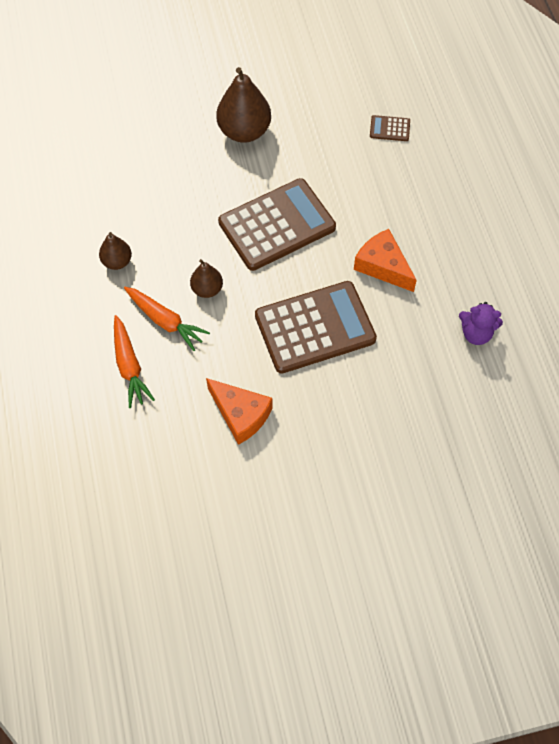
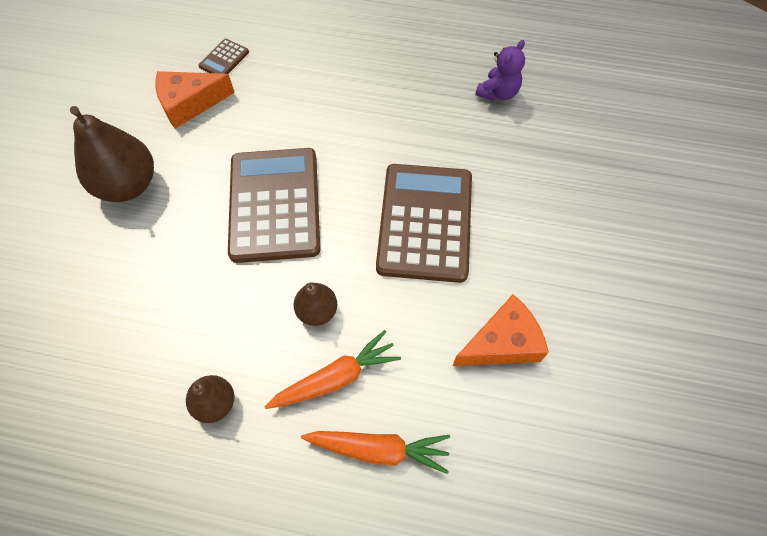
camera: 65 degrees left, 0 degrees up
(383, 266) = (383, 132): orange cheese -> orange cheese (190, 104)

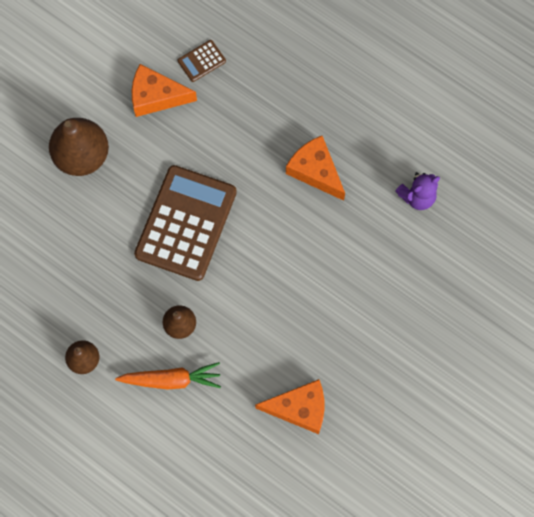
camera: 25 degrees right, 10 degrees up
(378, 449) = (177, 440): orange carrot -> none
(386, 108) = (315, 171): none -> orange cheese
(425, 222) = (293, 290): brown calculator -> none

